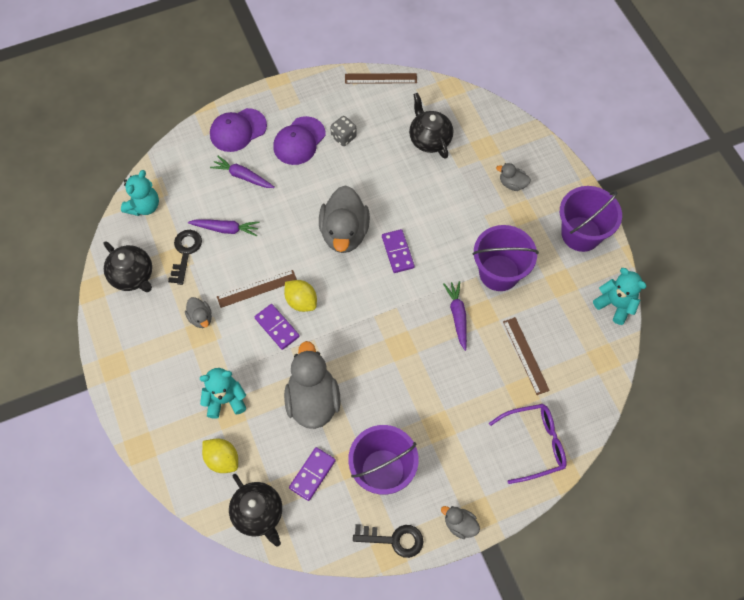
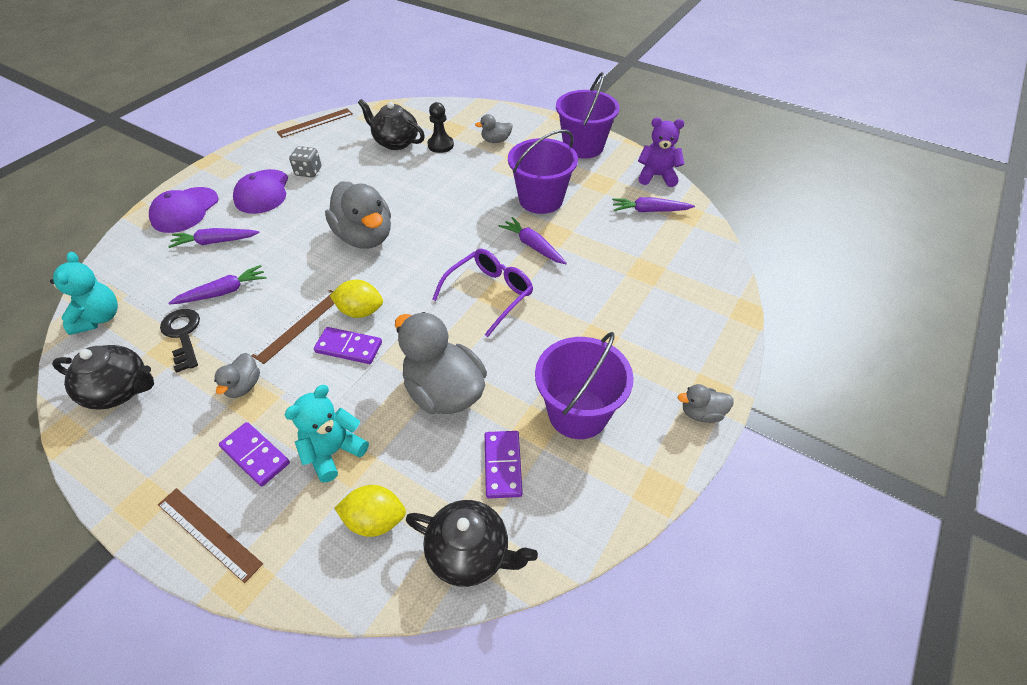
camera: 35 degrees left, 15 degrees down
(201, 318) = (243, 386): grey duck -> grey duck turned 75 degrees clockwise
(394, 539) = (651, 473): black key -> none
(398, 252) = (432, 227): purple domino -> purple domino (255, 455)
(463, 163) = (440, 145): none -> black pawn
(525, 355) = (621, 244): brown ruler -> brown ruler (209, 533)
(533, 444) = (696, 304): purple glasses -> purple glasses (489, 295)
(576, 337) = (649, 211): none -> purple carrot
(615, 304) = (657, 176): turquoise teddy bear -> purple teddy bear

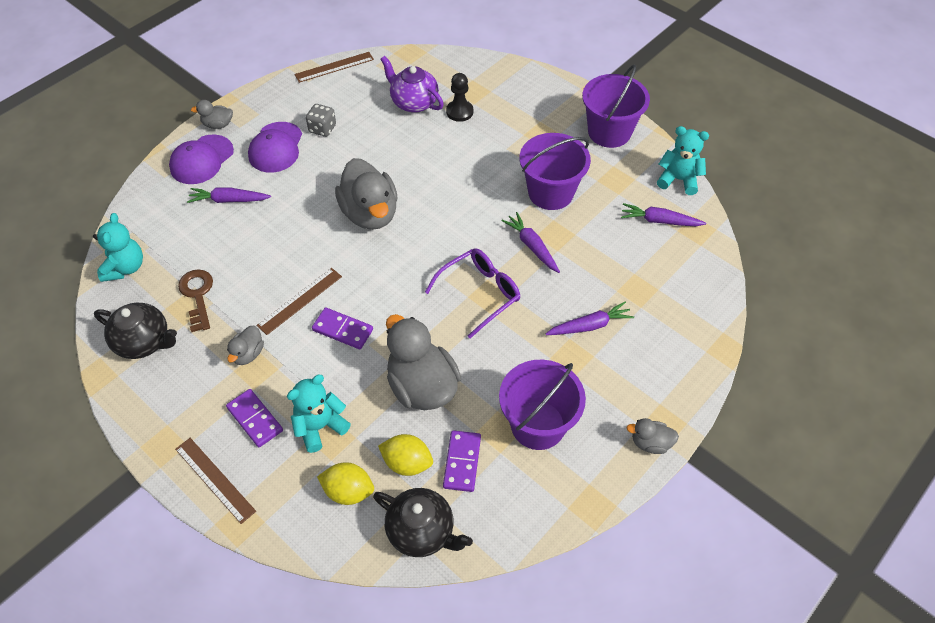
camera: 10 degrees right, 5 degrees up
(183, 335) = (197, 296): black key -> brown key
(223, 292) = (234, 256): purple carrot -> purple carrot (590, 325)
(360, 311) = (357, 294): yellow lemon -> yellow lemon (407, 463)
(395, 142) = (413, 102): black teapot -> purple teapot
(496, 140) = (518, 113): grey duck -> grey duck (218, 125)
(657, 176) = (678, 179): purple teddy bear -> turquoise teddy bear

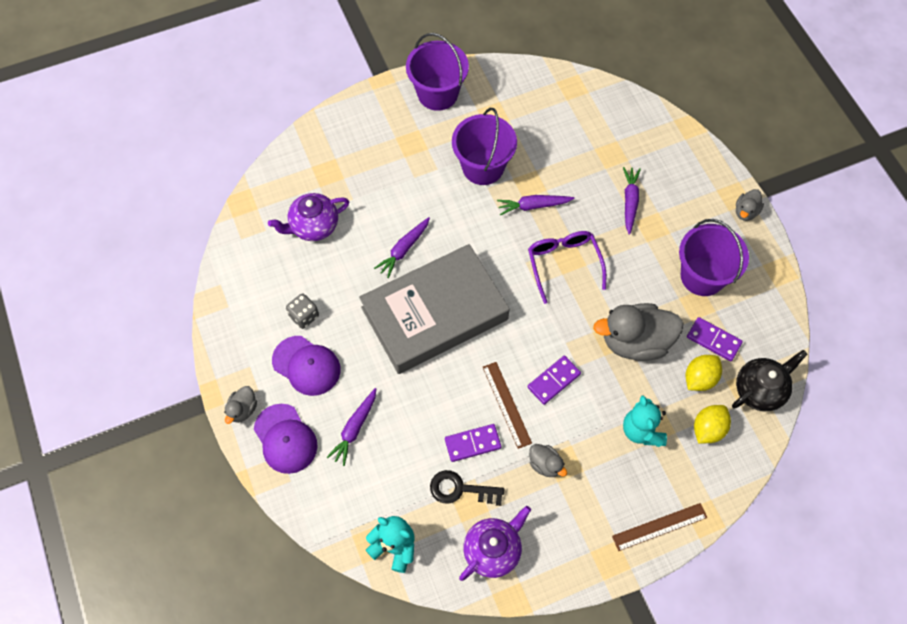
camera: 65 degrees left, 10 degrees up
(144, 342) = (493, 550): black teapot -> purple teapot
(197, 296) = (460, 489): brown key -> black key
(255, 419) = (614, 478): purple domino -> purple domino (472, 443)
(334, 67) = (221, 276): brown ruler -> none
(370, 213) = (434, 314): grey duck -> grey book
(459, 112) = (348, 194): black pawn -> none
(659, 221) = (551, 106): purple carrot -> purple carrot (403, 250)
(678, 179) = (516, 72): turquoise teddy bear -> none

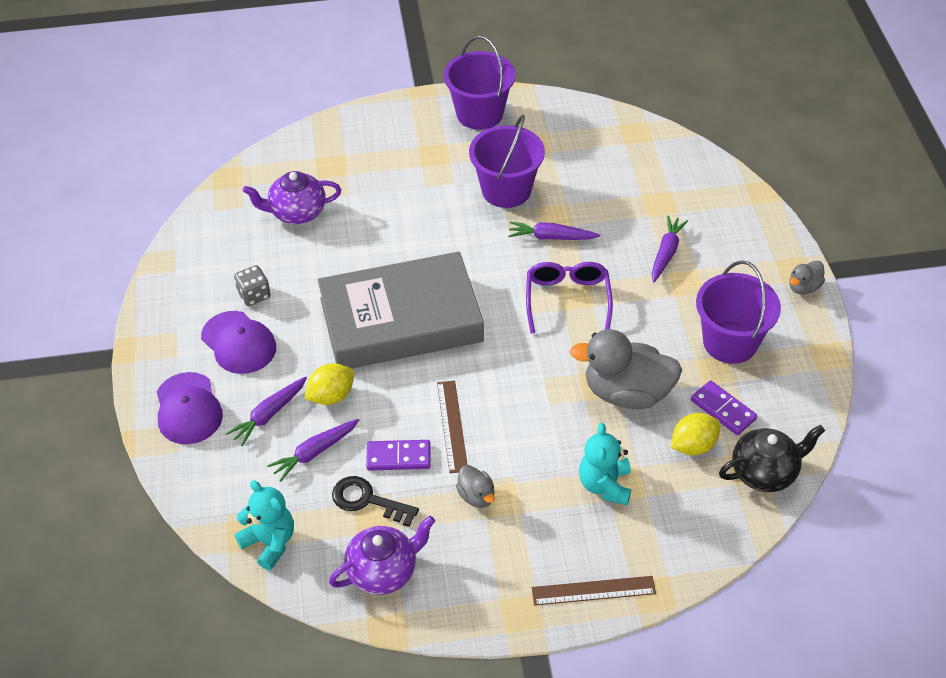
camera: 15 degrees right, 15 degrees down
(243, 409) = (152, 371): grey duck -> none
(403, 250) = (388, 253): purple carrot -> purple carrot (314, 453)
(553, 381) = (516, 413): purple domino -> none
(708, 429) = (687, 500): yellow lemon -> yellow lemon (331, 396)

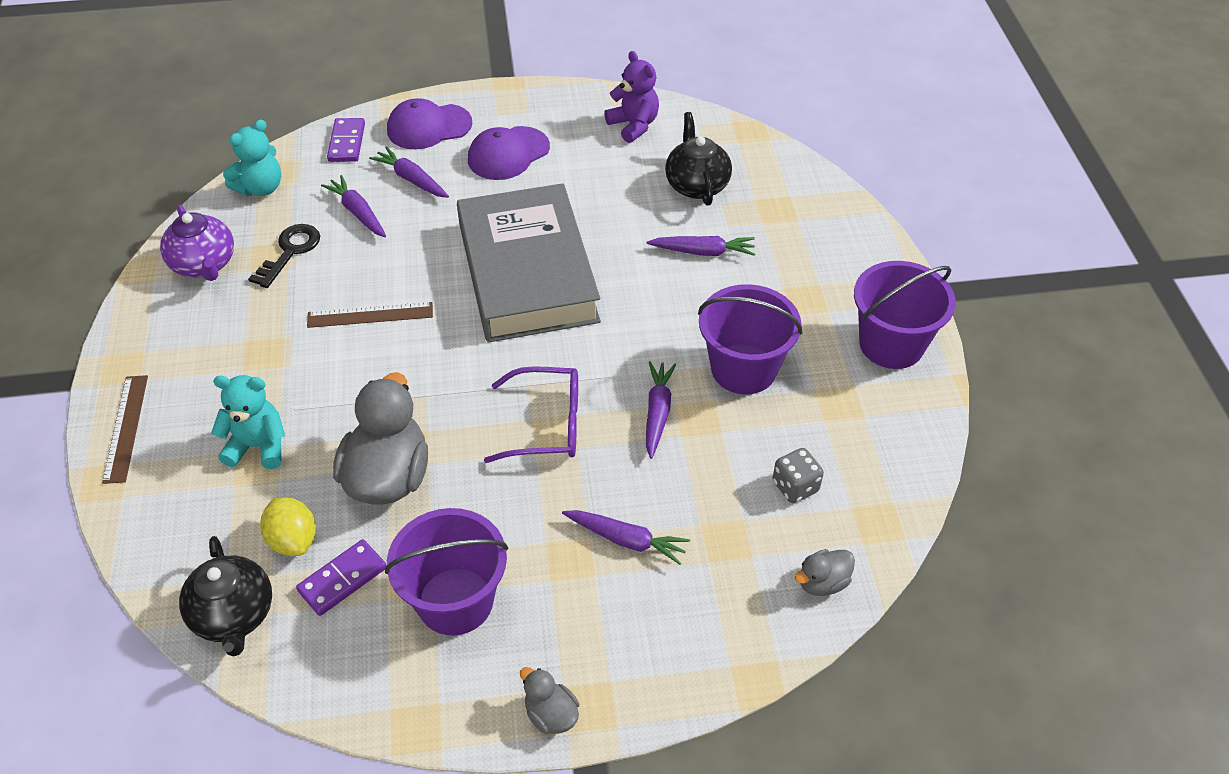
camera: 90 degrees right, 0 degrees up
(209, 254) = (634, 125): none -> purple teddy bear
(254, 295) = (573, 160): grey dice -> grey dice (795, 486)
(296, 212) = (696, 185): purple teapot -> black teapot
(331, 396) = (428, 221): yellow lemon -> none
(380, 210) = (703, 252): none -> purple carrot
(398, 457) = (338, 273): purple domino -> purple domino (347, 142)
(476, 496) = (273, 334): grey duck -> grey duck (822, 582)

